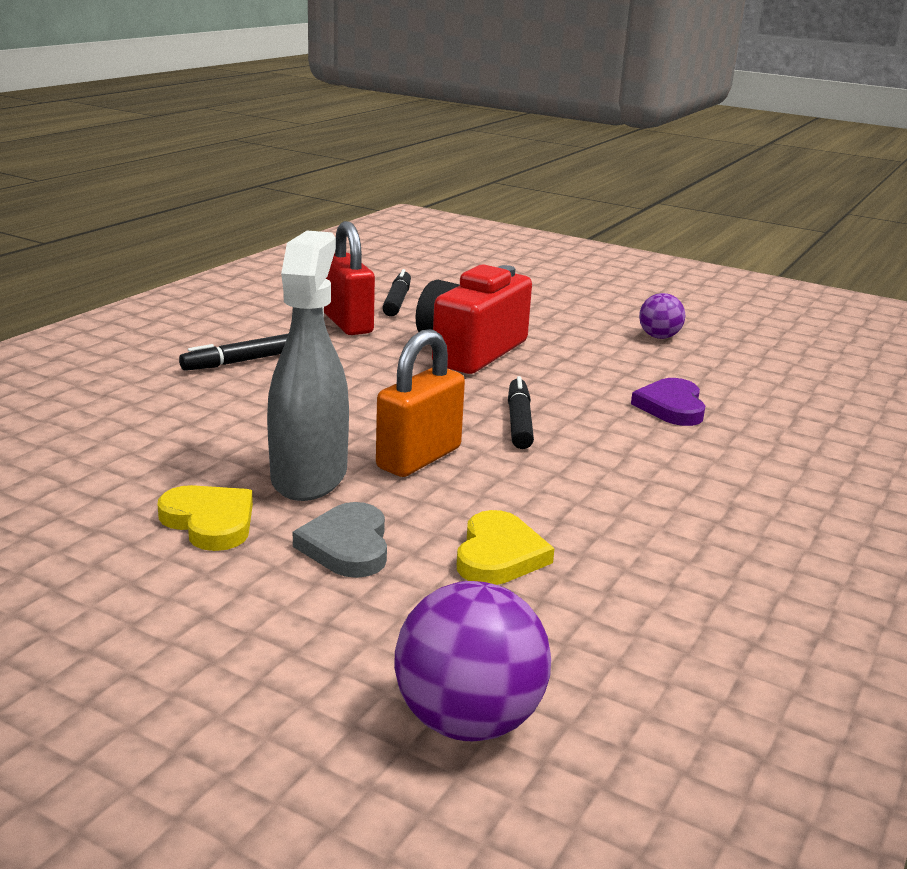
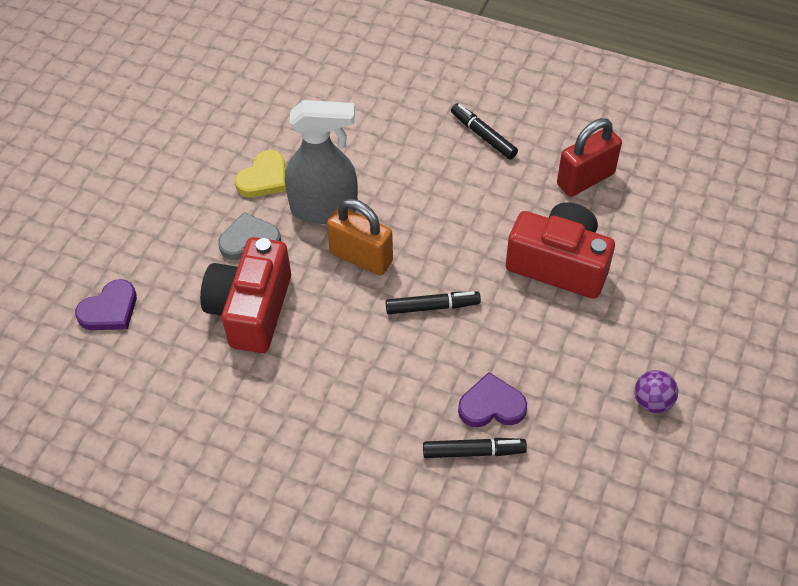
camera: 85 degrees right, 30 degrees up
(397, 301) = (654, 201): black marker -> black marker (473, 452)
(468, 721) = (110, 310): purple ball -> purple heart
(499, 555) = (251, 309): yellow heart -> red camera

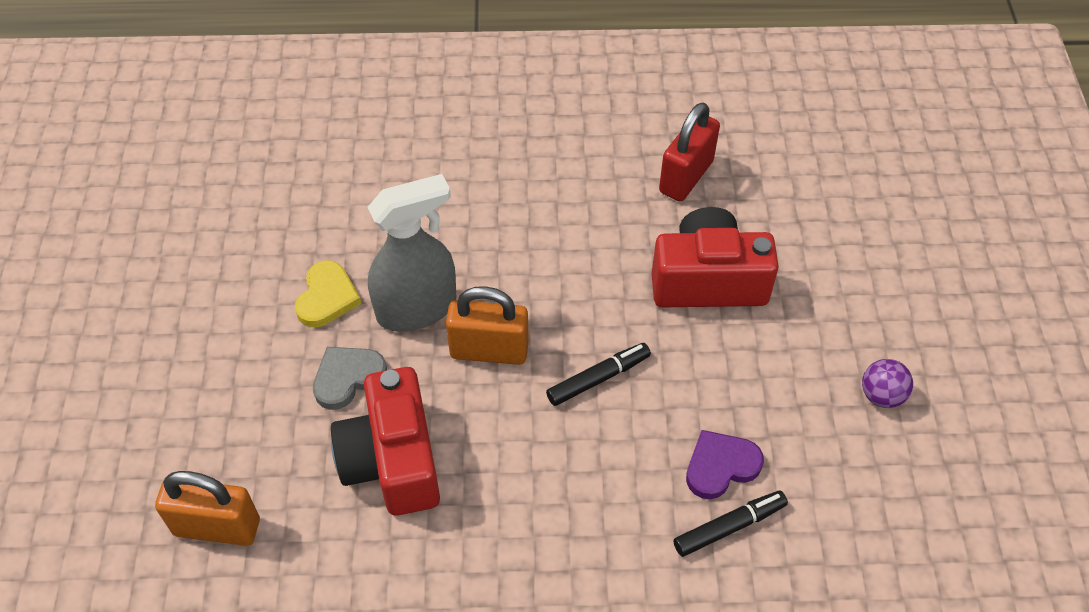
camera: 25 degrees left, 0 degrees up
(110, 310) = (217, 527): purple heart -> orange padlock
(483, 135) = (552, 165): black marker -> none

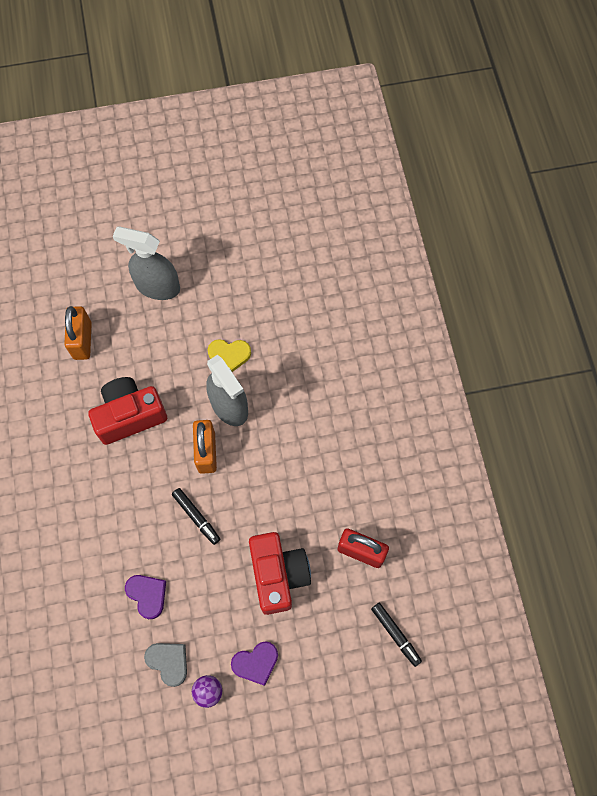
camera: 80 degrees right, 15 degrees up
(155, 389) = (157, 286): none -> grey spray bottle
(348, 378) = (177, 380): grey heart -> grey heart (168, 662)
(729, 527) = (110, 603): black marker -> black marker (395, 634)
(840, 327) = (256, 663): none -> purple heart

